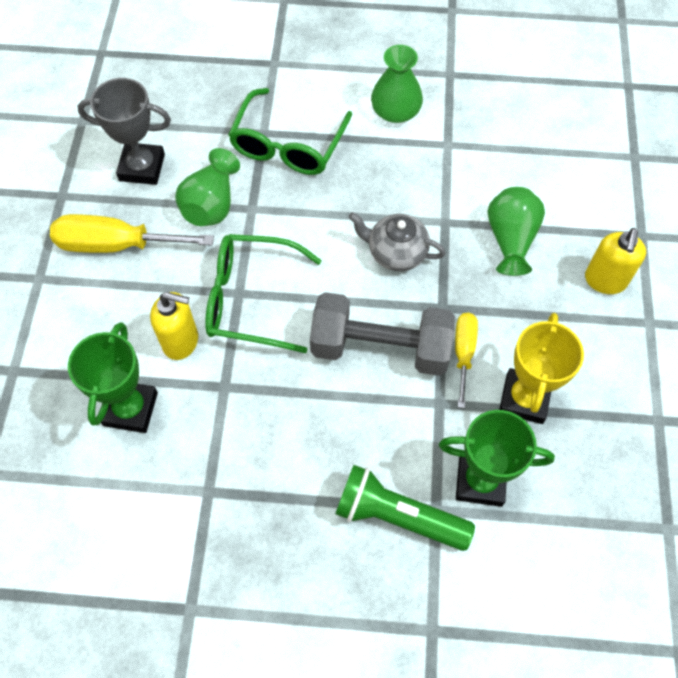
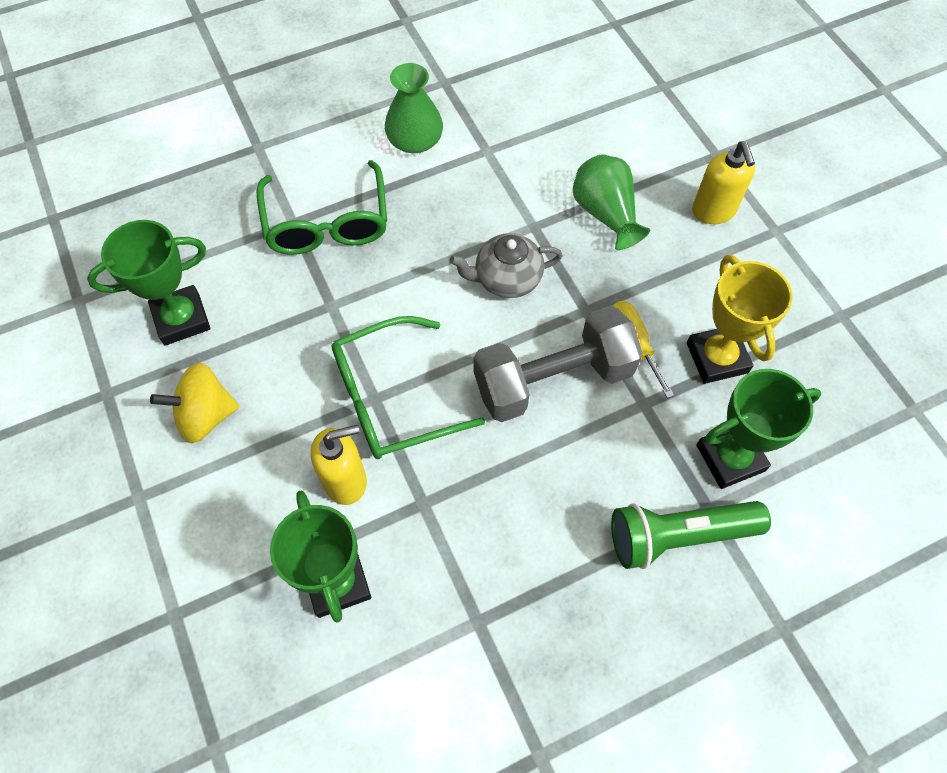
camera: 30 degrees left, 0 degrees up
(116, 245) = (205, 415): yellow screwdriver -> yellow spinning top
(142, 167) = (181, 319): grey trophy -> green trophy
(211, 204) = (285, 321): green vase -> none

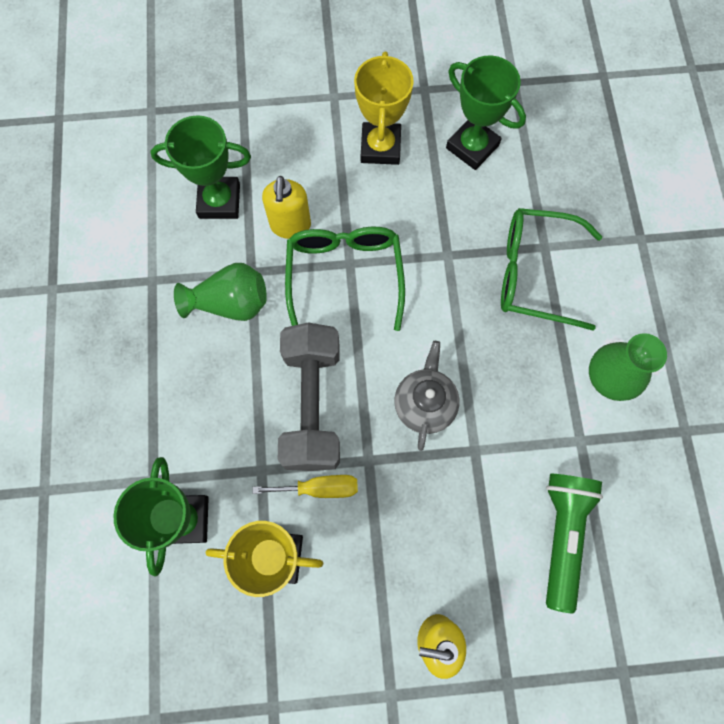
camera: 110 degrees right, 10 degrees up
(181, 319) = (472, 147): green trophy -> green trophy turned 45 degrees counterclockwise
(205, 415) = (380, 147): yellow spinning top -> yellow trophy
(605, 214) = (467, 525): green vase -> green vase (230, 303)
(678, 536) = (144, 445): green flashlight -> green flashlight (562, 535)

